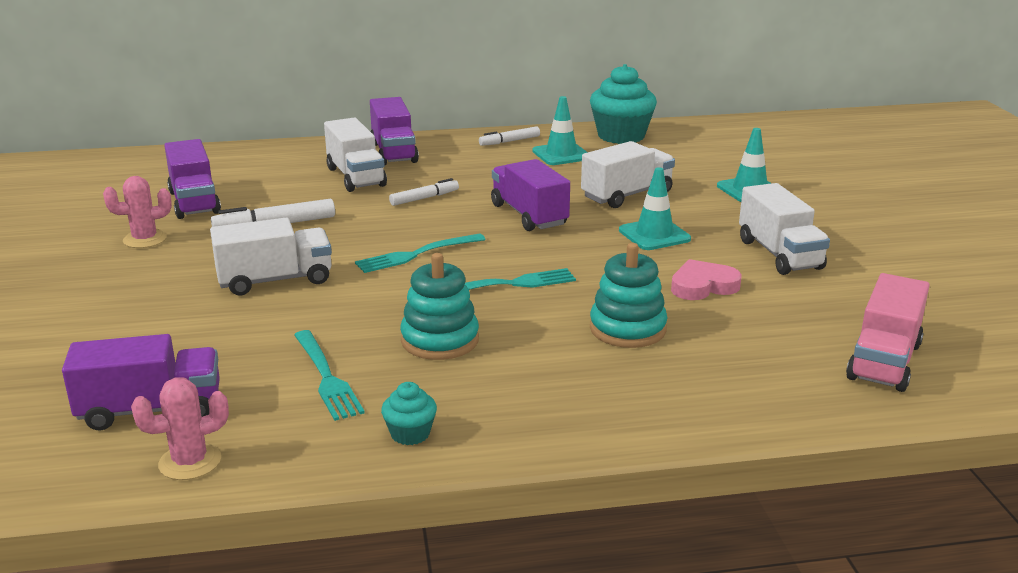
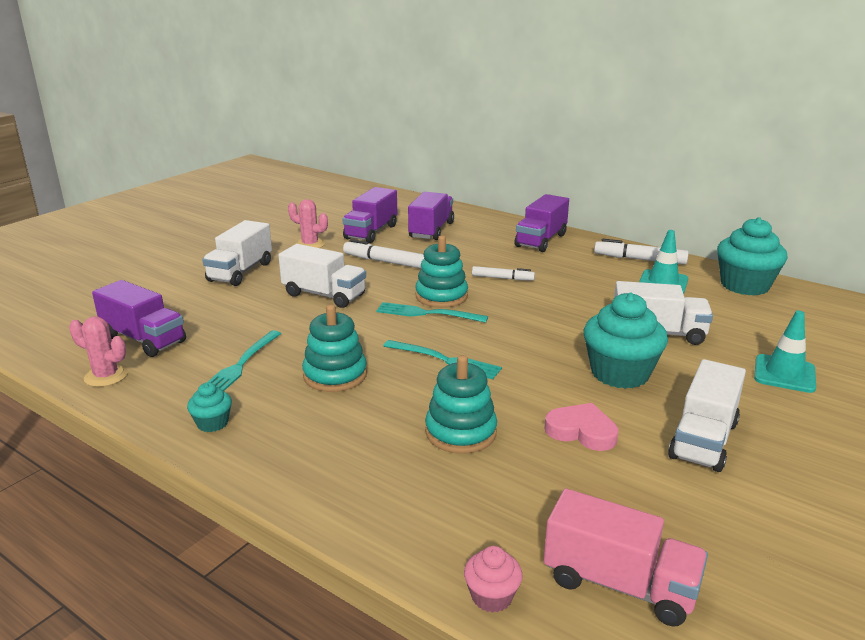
camera: 45 degrees right, 0 degrees up
(356, 177) = (486, 248): white truck -> white truck (240, 272)
(399, 235) = (441, 296): none -> turquoise stacking toy
(509, 141) = (640, 259): white marker -> white marker, size x1.53
(529, 215) = (551, 318): purple truck -> purple truck (431, 230)
(654, 235) = (620, 373): turquoise traffic cone -> turquoise cupcake
(839, 412) = (492, 596): none -> pink cupcake
(884, 361) = (619, 584): pink truck -> pink truck turned 135 degrees counterclockwise

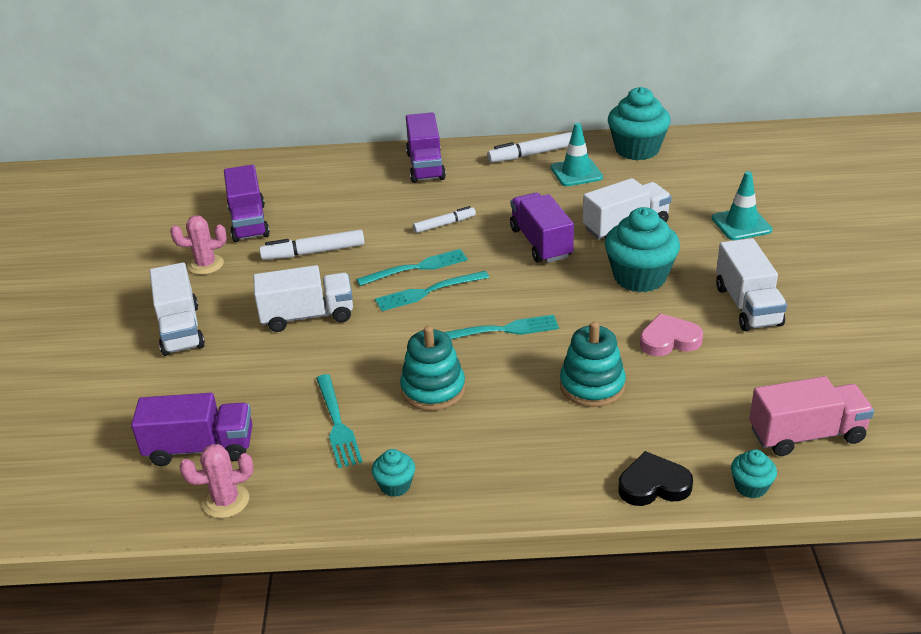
camera: 35 degrees left, 10 degrees up
(401, 538) = (653, 485): none -> black heart
(431, 230) = (307, 195): purple truck -> purple truck (541, 243)
(441, 296) = (416, 268): turquoise stacking toy -> turquoise fork
(492, 596) = (751, 487): pink cupcake -> turquoise cupcake

